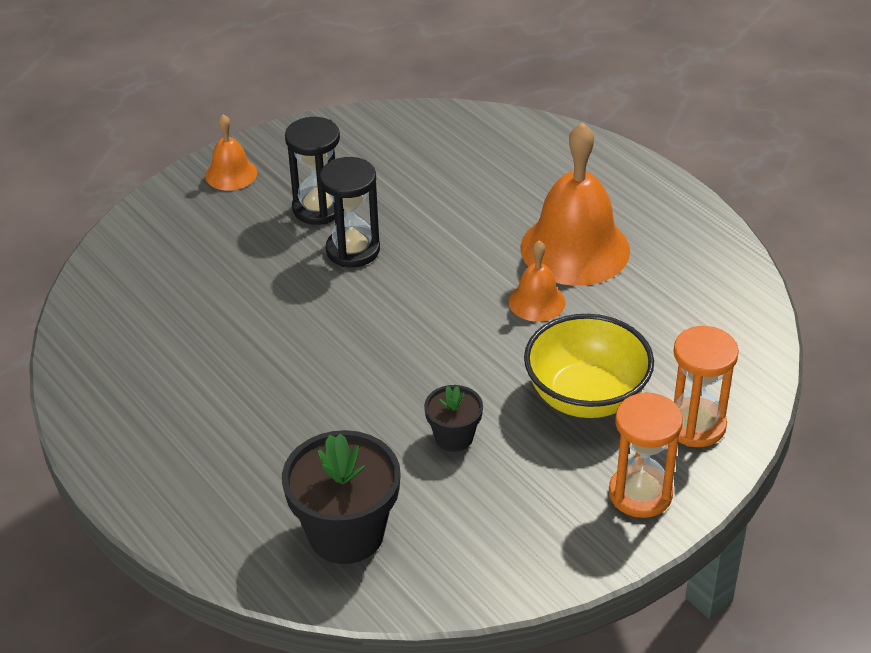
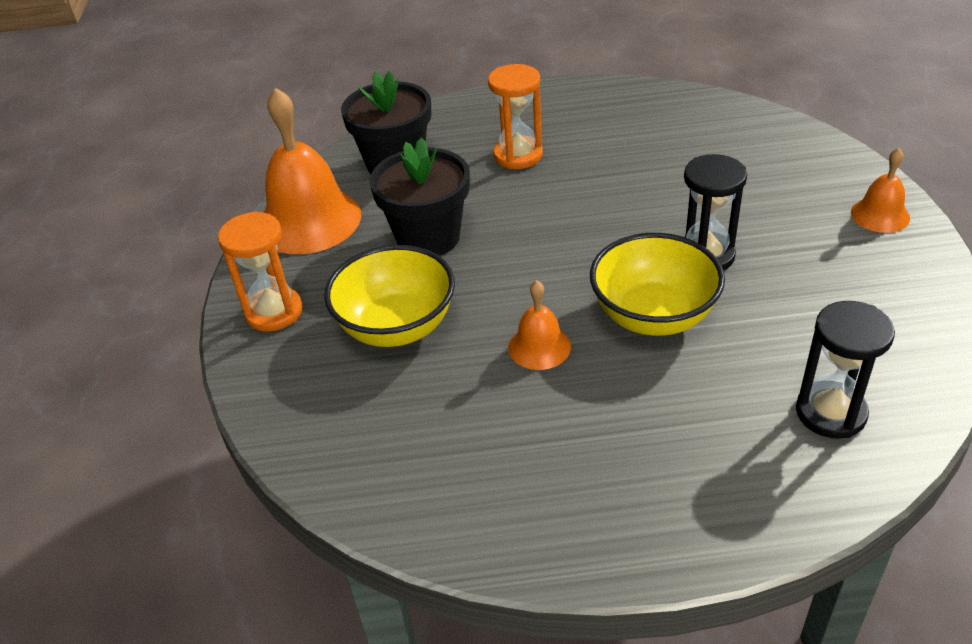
camera: 125 degrees right, 0 degrees up
(318, 208) = (787, 253): black hourglass -> black hourglass (830, 412)
(451, 254) = (653, 316): none -> yellow bowl
(454, 437) = (428, 237): black flower pot -> black flower pot, size x1.87
(575, 248) = (596, 411): orange bell -> orange bell (309, 220)
(695, 425) = (299, 380): orange hourglass -> orange hourglass (518, 155)

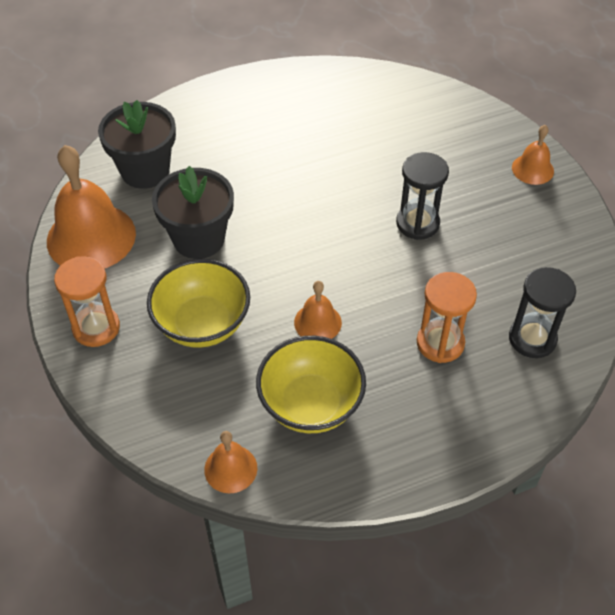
camera: 20 degrees left, 10 degrees up
(366, 498) = (230, 468): none -> orange bell
(518, 155) = (246, 149): orange hourglass -> orange hourglass (440, 343)
(653, 316) = (393, 282): yellow bowl -> yellow bowl (310, 404)

